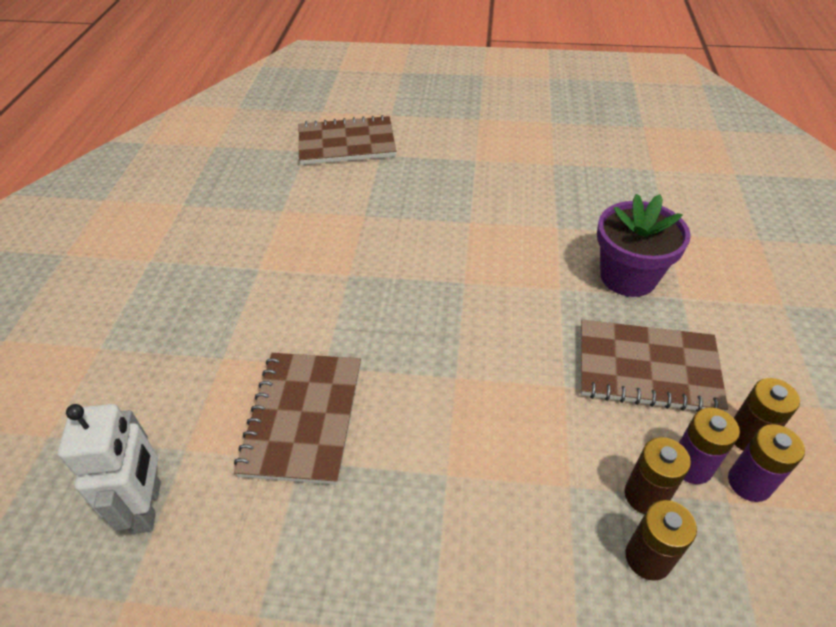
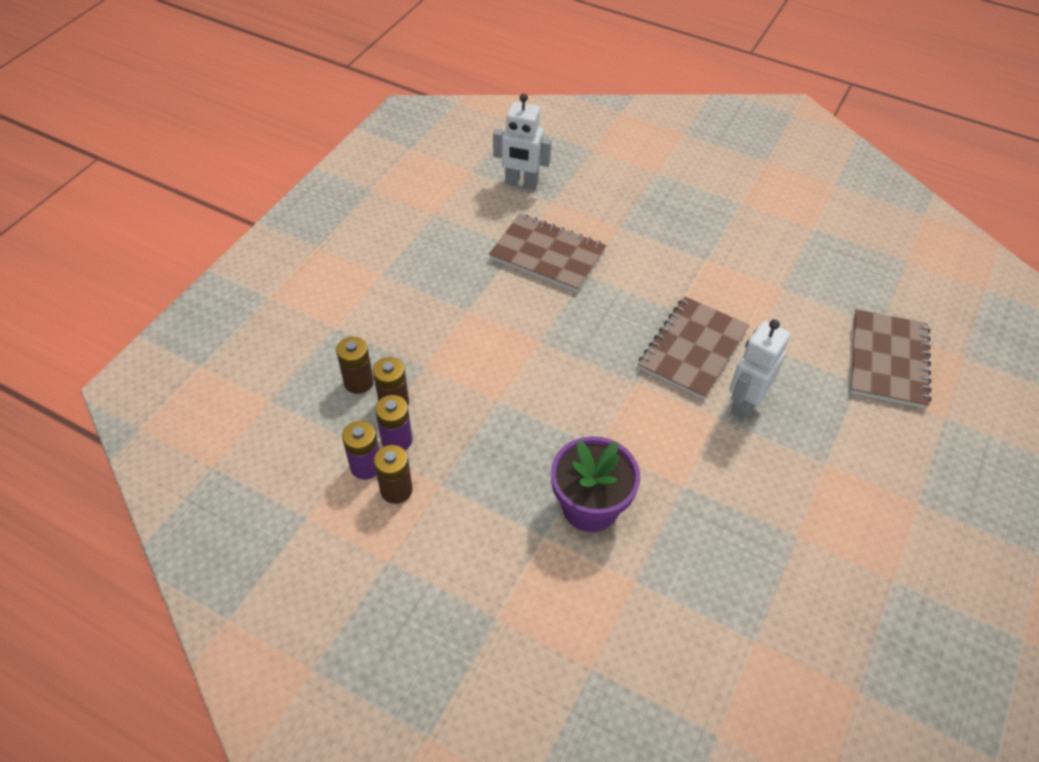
camera: 110 degrees right, 5 degrees up
(443, 209) = (744, 403): none -> white robot
(647, 368) = (486, 462): brown notebook -> brown notebook (693, 349)

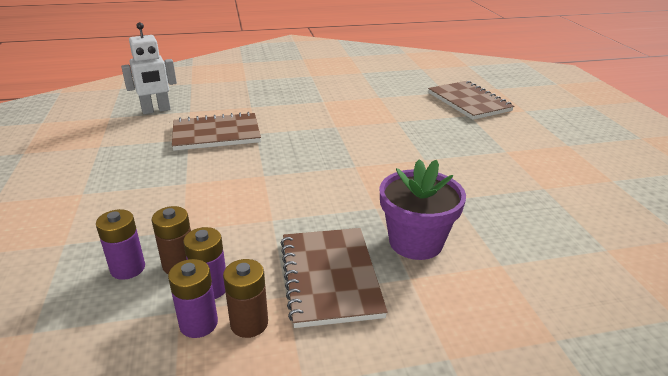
camera: 40 degrees left, 20 degrees down
(359, 382) = (128, 268): brown battery -> purple battery
(693, 349) = (368, 138): brown notebook -> brown notebook (330, 277)
(744, 403) = (429, 147): white robot -> none

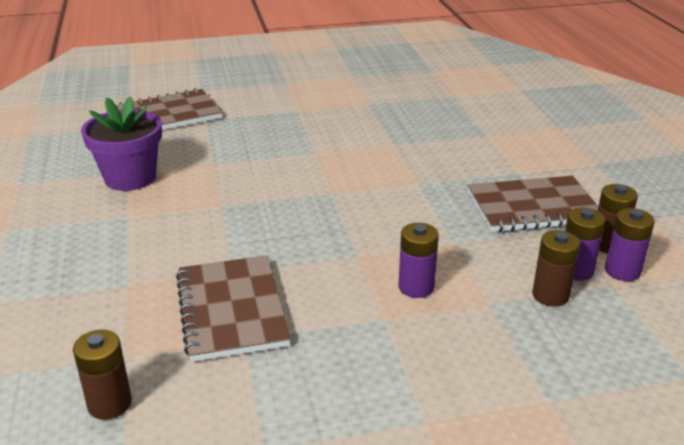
camera: 90 degrees left, 0 degrees up
(128, 268) = (571, 331): purple battery -> purple battery (416, 287)
(156, 110) = (109, 404): white robot -> brown battery
(415, 242) = (468, 166): purple flower pot -> purple flower pot (130, 178)

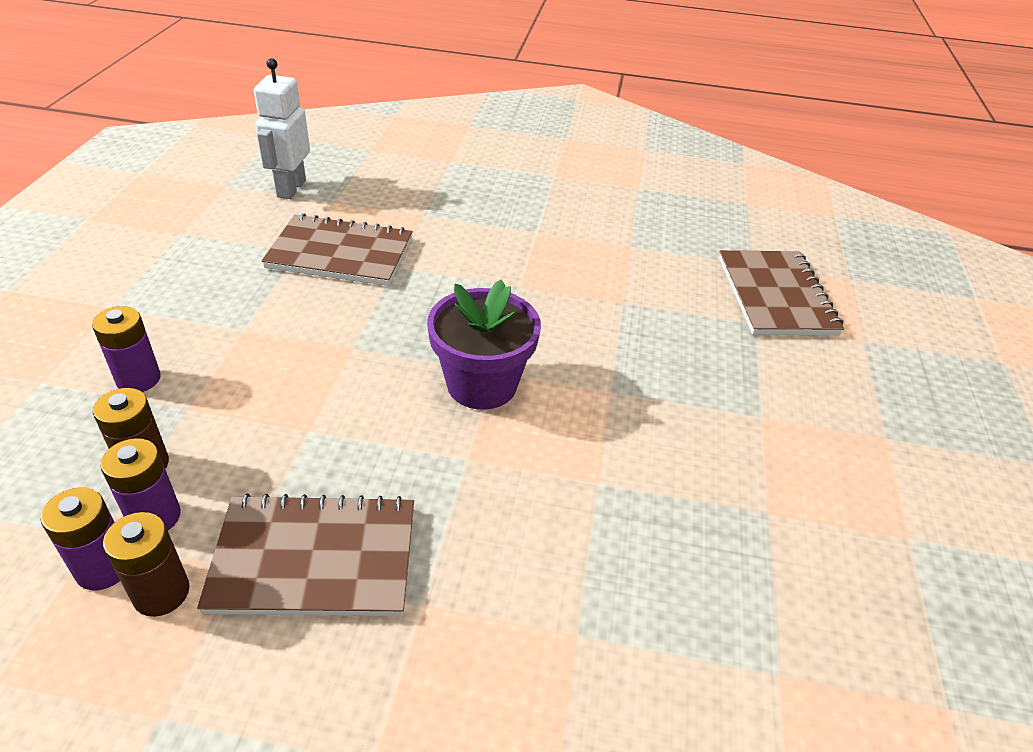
camera: 110 degrees right, 10 degrees up
(109, 404) = (291, 188): brown battery -> white robot
(130, 178) = (615, 244): purple flower pot -> purple flower pot (482, 384)
(416, 287) = (263, 367): purple battery -> purple battery (138, 379)
(533, 207) = (314, 559): brown notebook -> brown notebook turned 75 degrees clockwise

